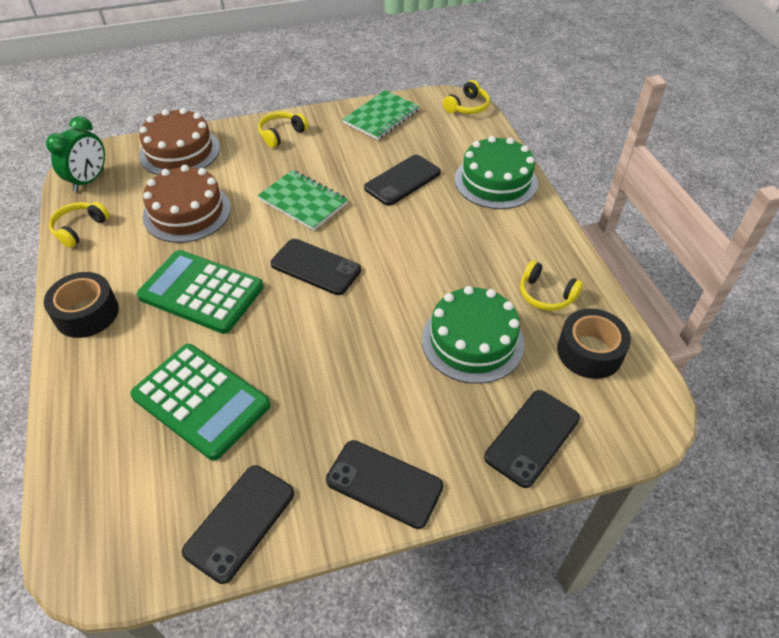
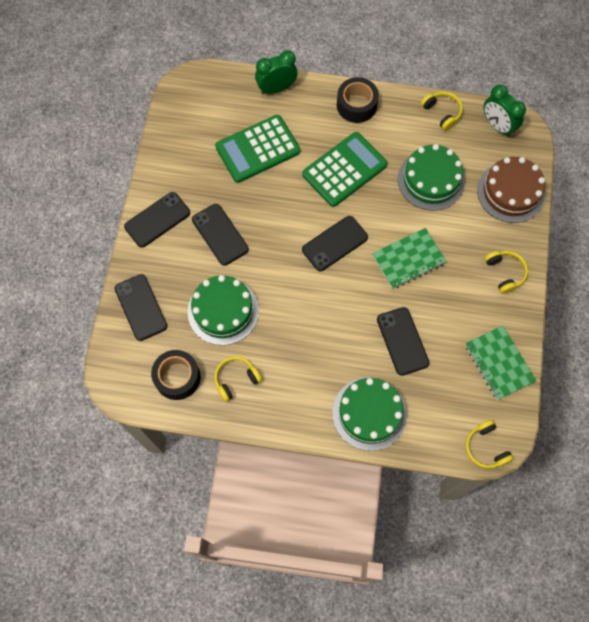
camera: 115 degrees right, 20 degrees up
(74, 420) = (276, 88): none -> green clock
(187, 212) = (431, 180): brown cake -> green cake
(240, 522) = (174, 148): black phone -> black phone (220, 234)

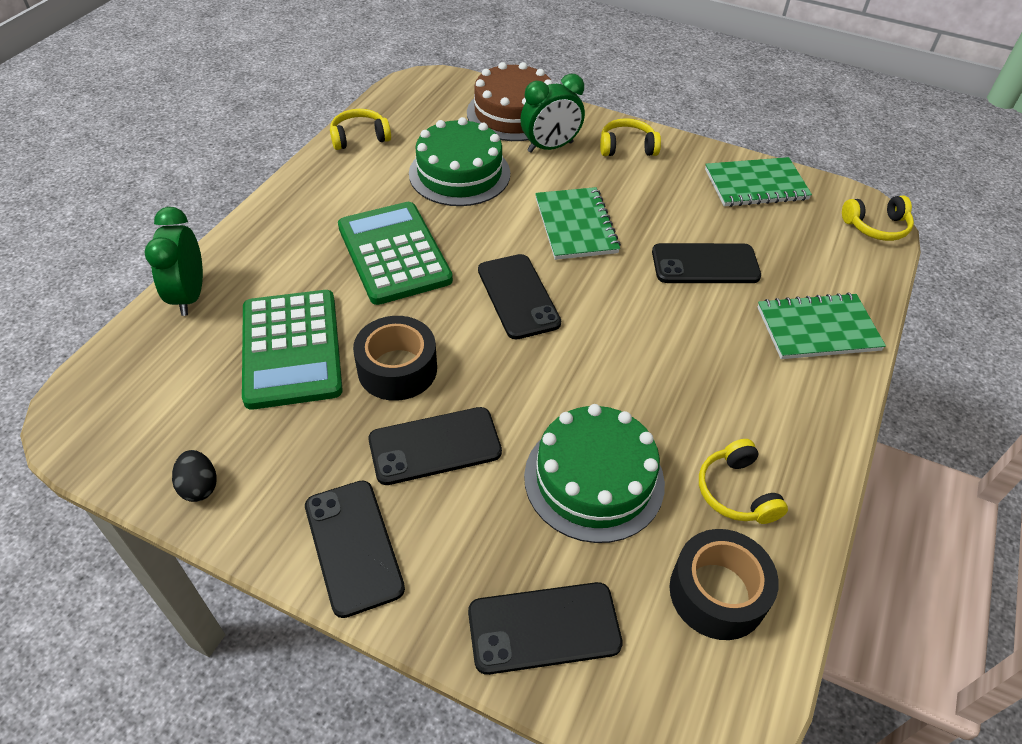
camera: 75 degrees left, 20 degrees down
(168, 147) = (199, 486): none -> black egg
(356, 105) = (289, 213): black tape -> black tape (397, 369)
(369, 413) = (817, 329): green cake -> green notebook
(497, 126) = (410, 99): green clock -> green clock (550, 147)

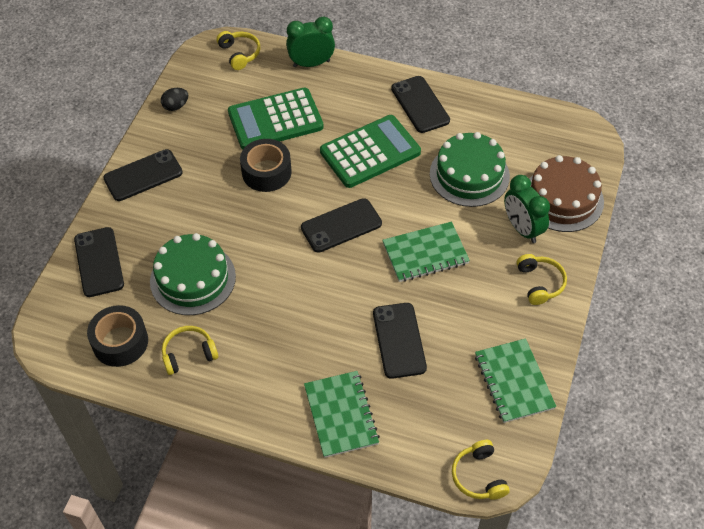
camera: 85 degrees right, 5 degrees up
(359, 137) = (496, 109): yellow headphones -> yellow headphones (239, 54)
(435, 446) = (210, 199): black phone -> black phone (420, 104)

